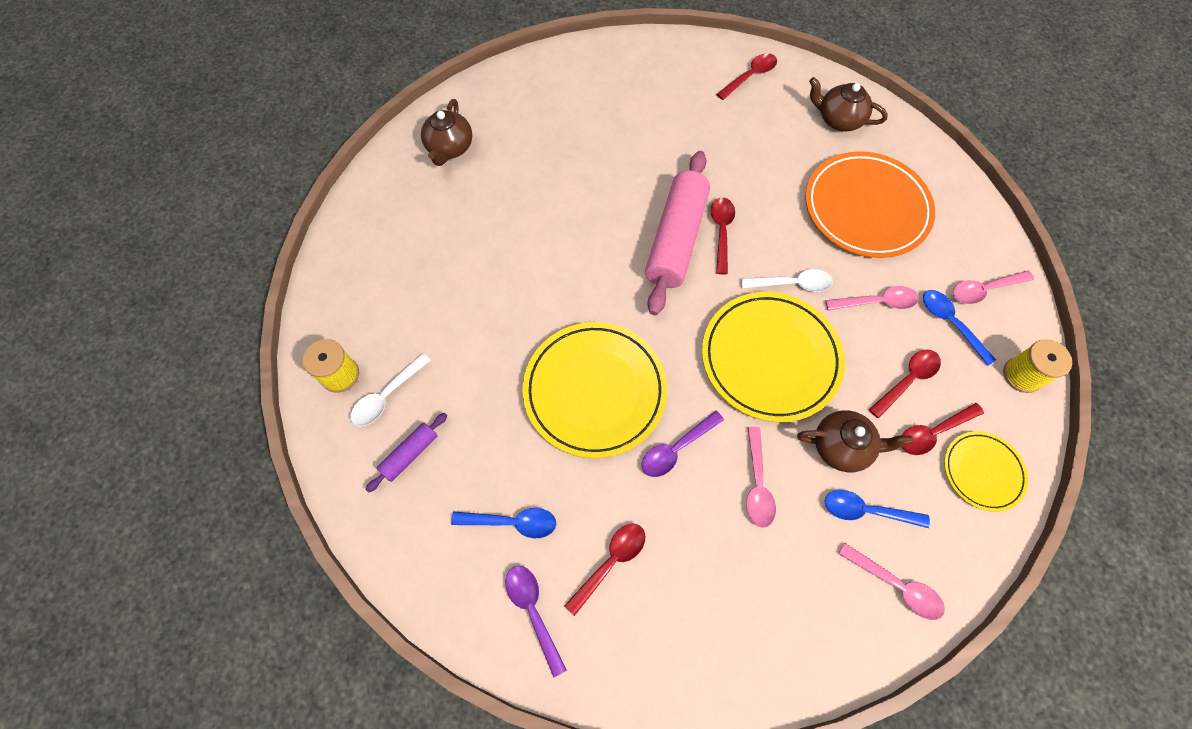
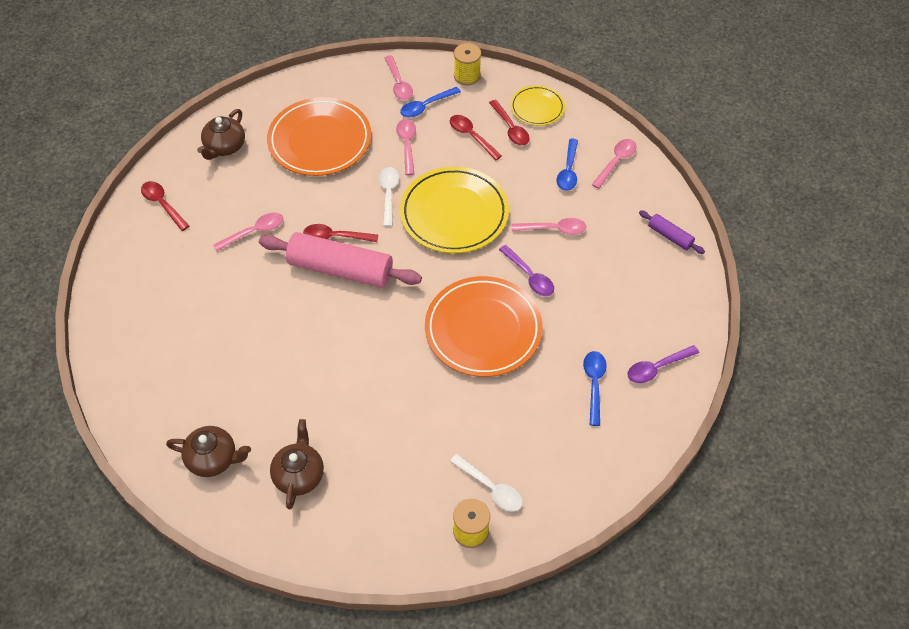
camera: 90 degrees left, 10 degrees down
(410, 454) = (543, 463): purple rolling pin -> purple rolling pin (670, 236)
(594, 391) = (483, 329): yellow plate -> orange plate
(610, 562) = (617, 319): red spoon -> none
(721, 156) = (254, 232): none -> pink spoon
(842, 447) = (523, 179): brown teapot -> brown teapot (299, 475)

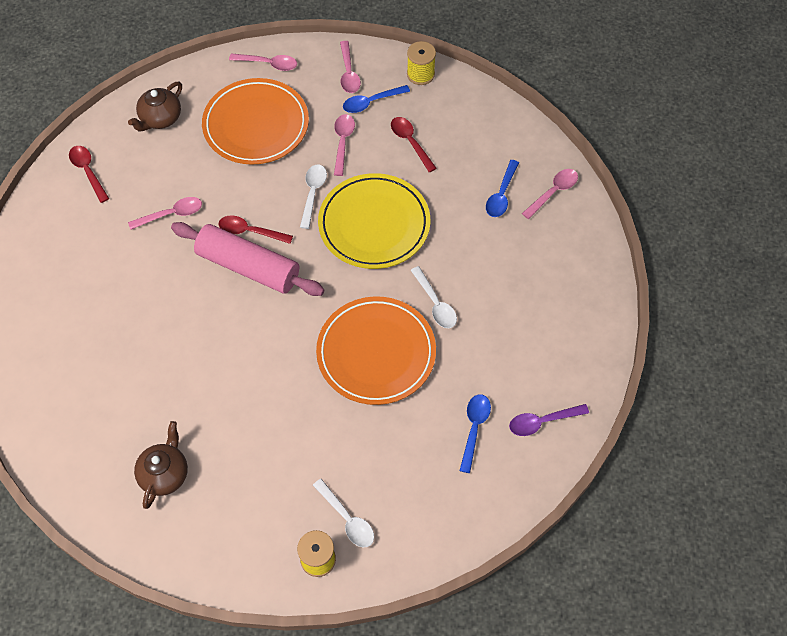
camera: 10 degrees right, 5 degrees up
(213, 459) = (86, 444): brown teapot -> none
(510, 128) = (452, 139): red spoon -> none
(529, 276) = (435, 303): purple spoon -> white spoon
(537, 108) = (485, 120): yellow plate -> none
(554, 229) = (472, 256): pink spoon -> pink spoon (268, 64)
(670, 236) = (590, 282): purple rolling pin -> none

